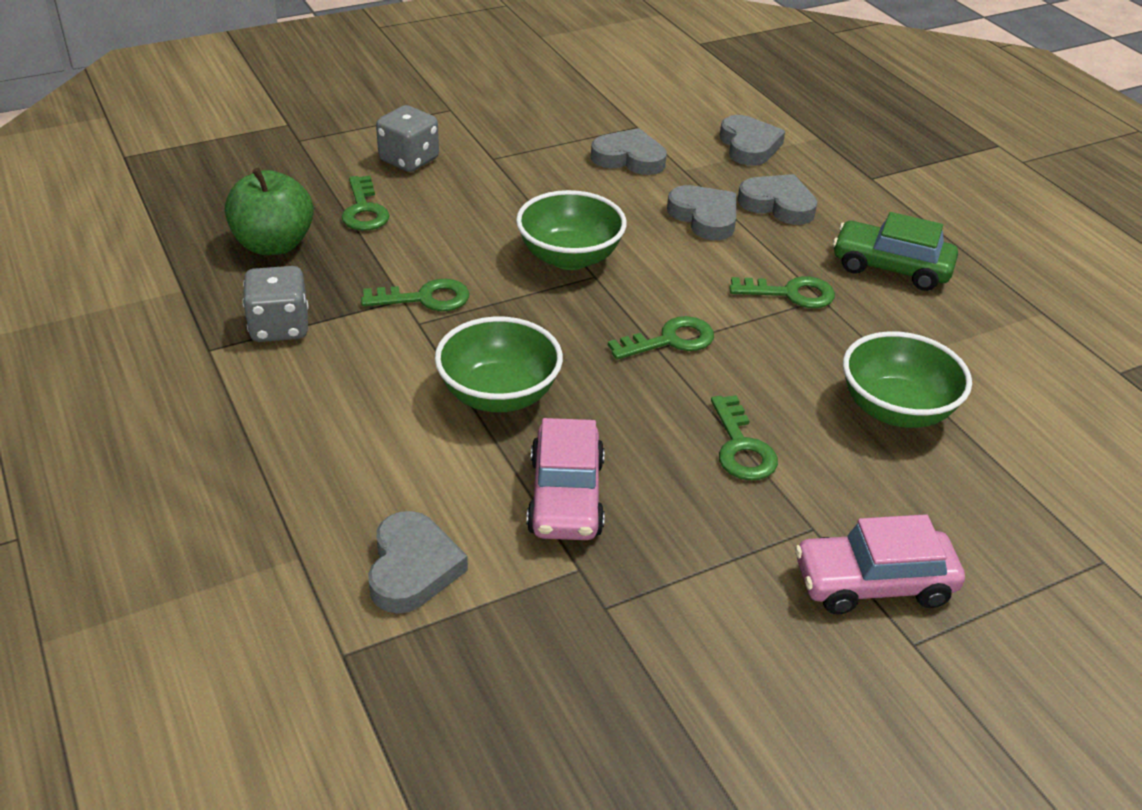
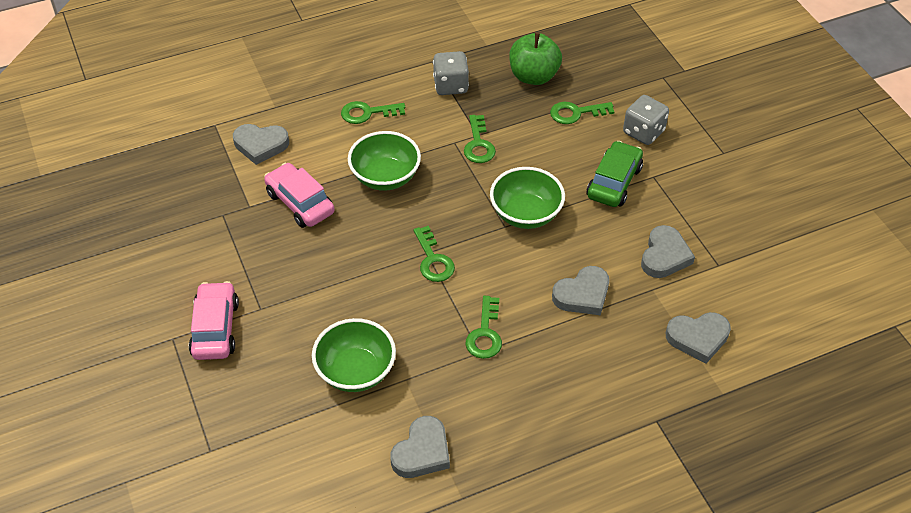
camera: 95 degrees right, 10 degrees up
(565, 496) = (300, 203): pink car -> pink car turned 45 degrees clockwise
(741, 447) = (329, 284): green key -> green key (367, 113)
(778, 204) = (605, 344): grey heart -> grey heart (422, 452)
(891, 267) = (520, 404): green car -> green car (614, 182)

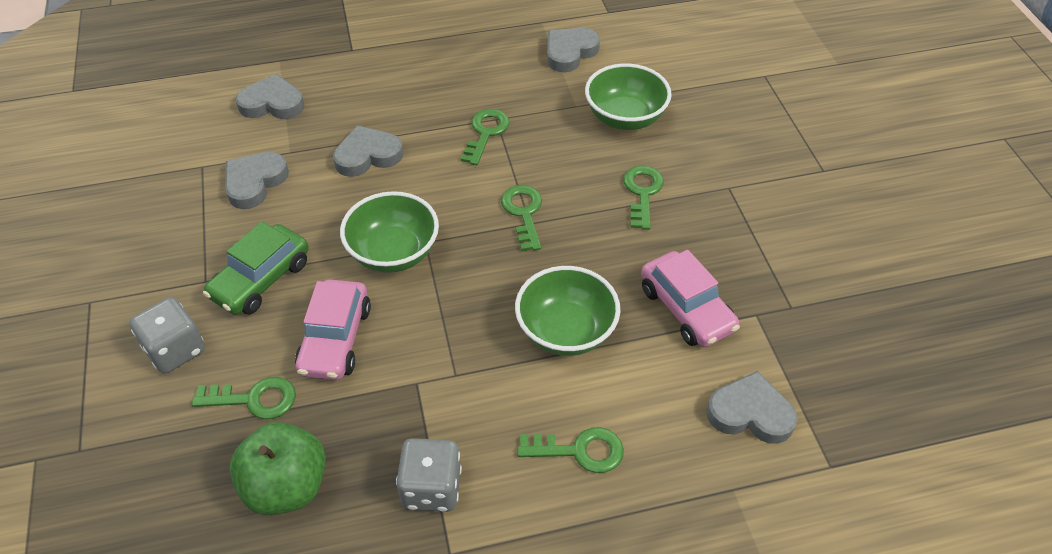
camera: 170 degrees left, 0 degrees up
(215, 328) = (777, 173): pink car -> pink car (335, 339)
(478, 144) = (421, 365): green key -> green key (642, 193)

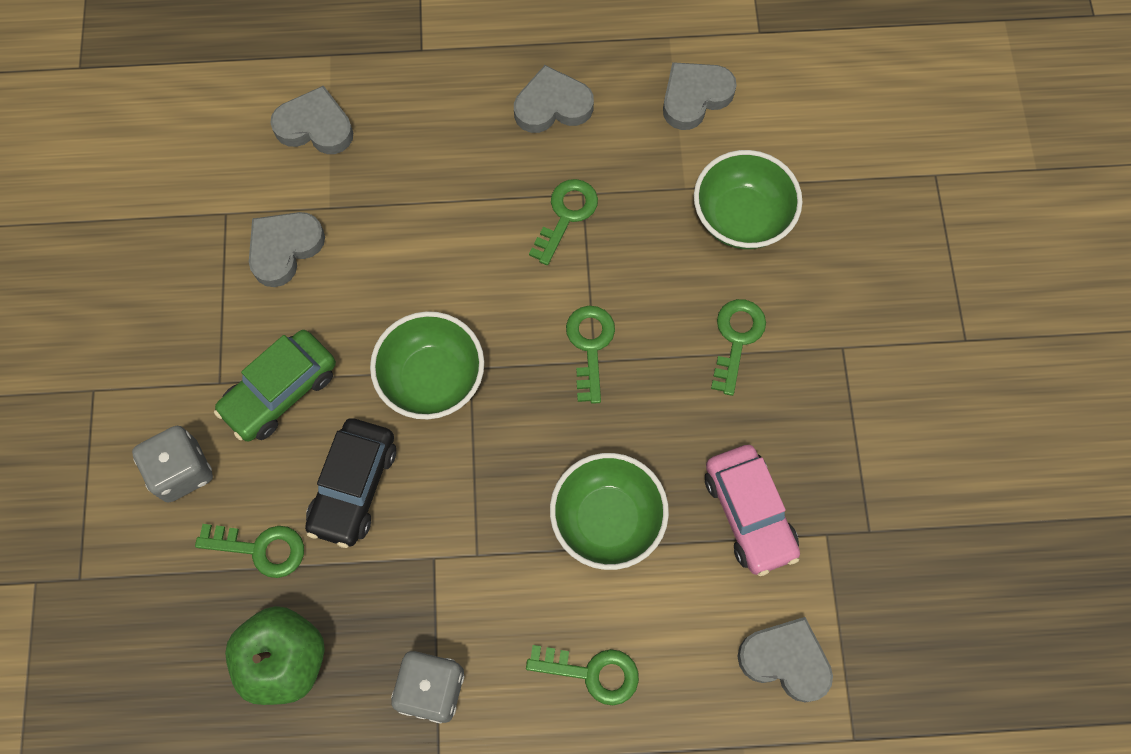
camera: 10 degrees right, 20 degrees up
(335, 339) = (353, 486): pink car -> black car
(367, 156) = (420, 228): grey heart -> grey heart (552, 105)

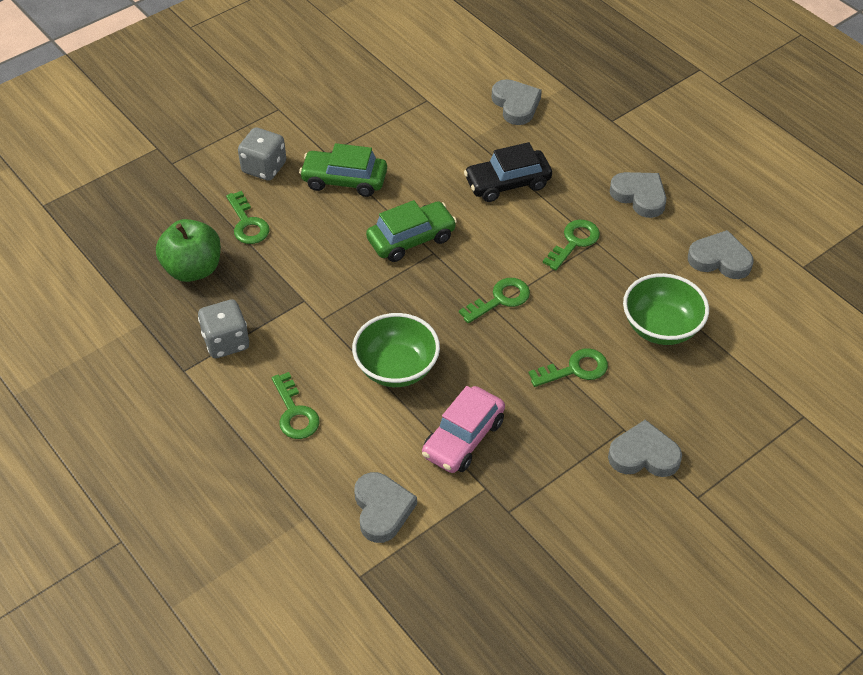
camera: 55 degrees right, 20 degrees down
(284, 249) = (429, 134): grey heart -> grey heart (644, 455)
(353, 486) = (316, 242): black car -> black car (507, 183)
(432, 379) = (411, 239): green bowl -> green car
(566, 215) = (574, 242): green key -> green key turned 45 degrees counterclockwise

